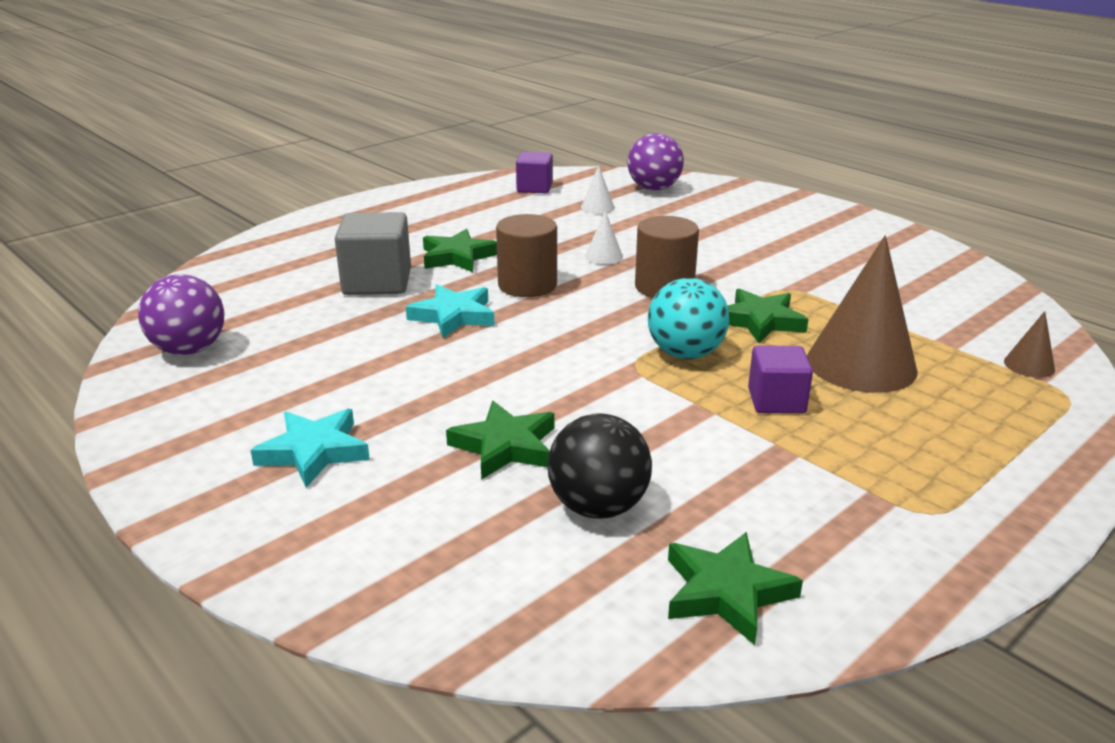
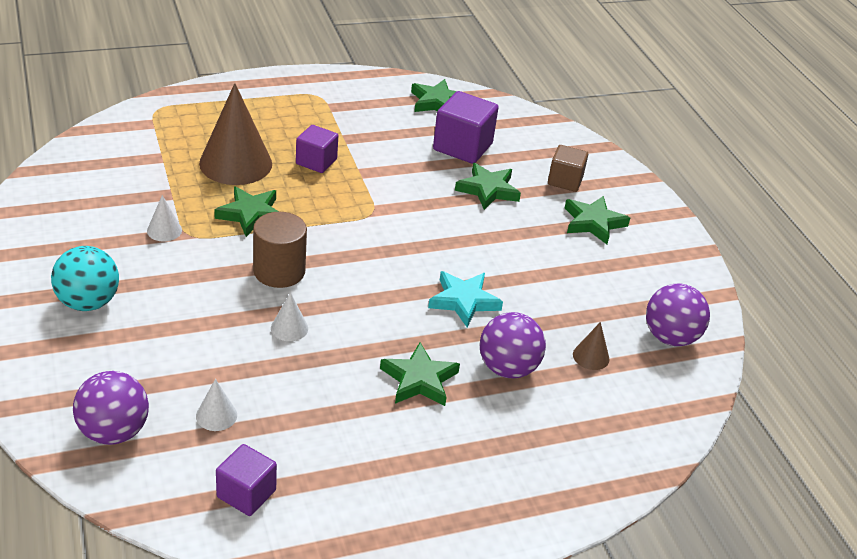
camera: 160 degrees left, 10 degrees up
(314, 452) = (593, 223): turquoise star -> green star
(377, 282) = (507, 368): grey cube -> purple ball
(383, 508) = (565, 180): none -> brown cube
(527, 285) = (384, 315): brown cylinder -> none
(598, 507) = (462, 147): black ball -> purple cube
(685, 353) = (331, 209): turquoise ball -> turquoise ball (88, 302)
(815, 285) = (164, 230): none -> white cone
(1029, 365) = (142, 128): brown cone -> brown cone (591, 356)

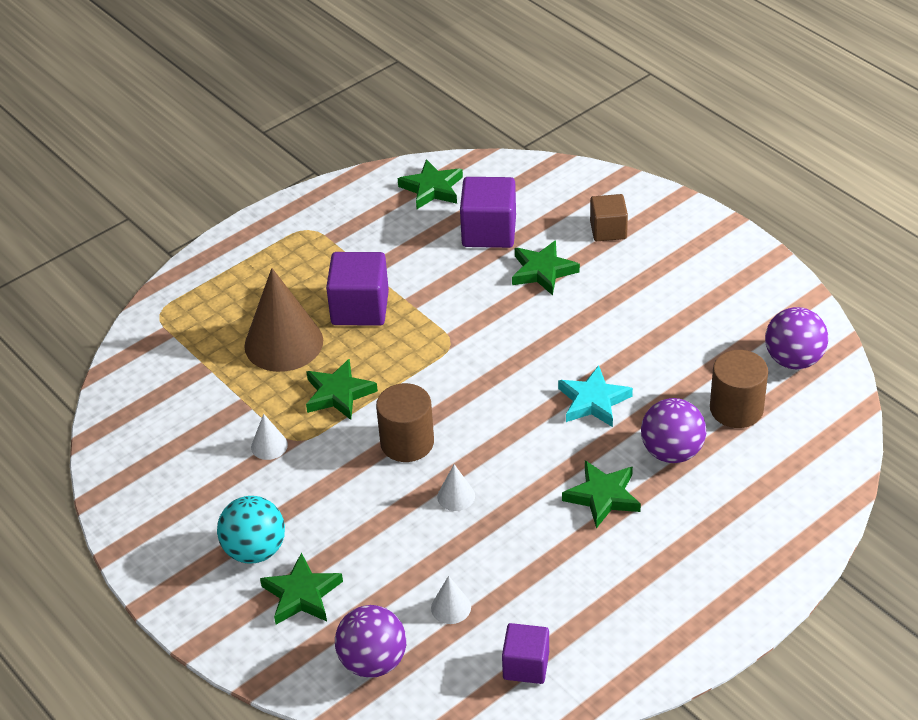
camera: 15 degrees left, 5 degrees up
(316, 161) = (360, 308): purple cube -> purple cube, size x1.56
(591, 356) = (736, 409): brown cone -> brown cylinder
(593, 223) = (661, 267): green star -> green star (302, 594)

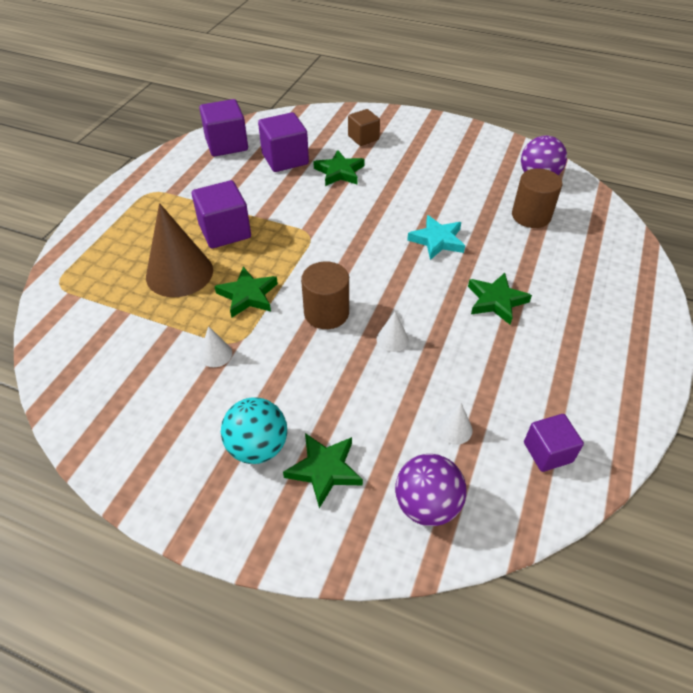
camera: 30 degrees left, 5 degrees up
(432, 188) = (226, 144): green star -> purple cube
(672, 452) = (515, 255): purple ball -> none

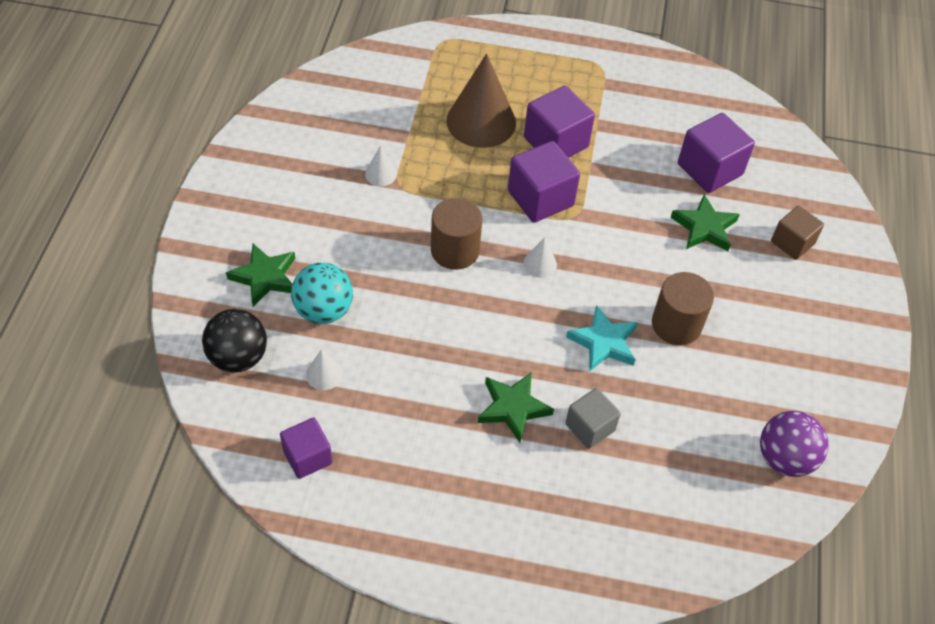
camera: 75 degrees right, 5 degrees up
(226, 144) = (716, 109): purple cube -> purple cube (540, 198)
(248, 295) = (464, 182): green star -> none
(257, 447) = (282, 226): turquoise ball -> turquoise ball (324, 310)
(392, 339) = (430, 312): white cone -> white cone (540, 264)
(427, 505) = (238, 357): purple ball -> black ball
(514, 261) = (590, 427): none -> grey cube
(531, 216) = (689, 448): brown cylinder -> brown cylinder (676, 324)

